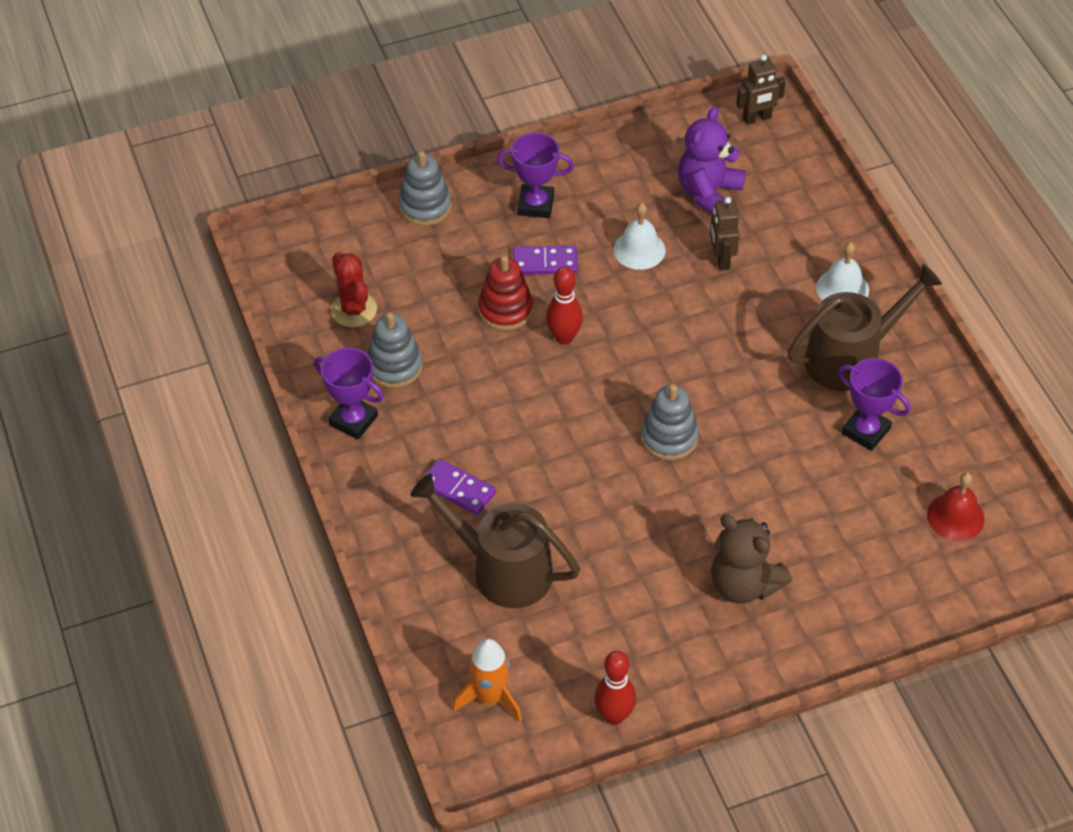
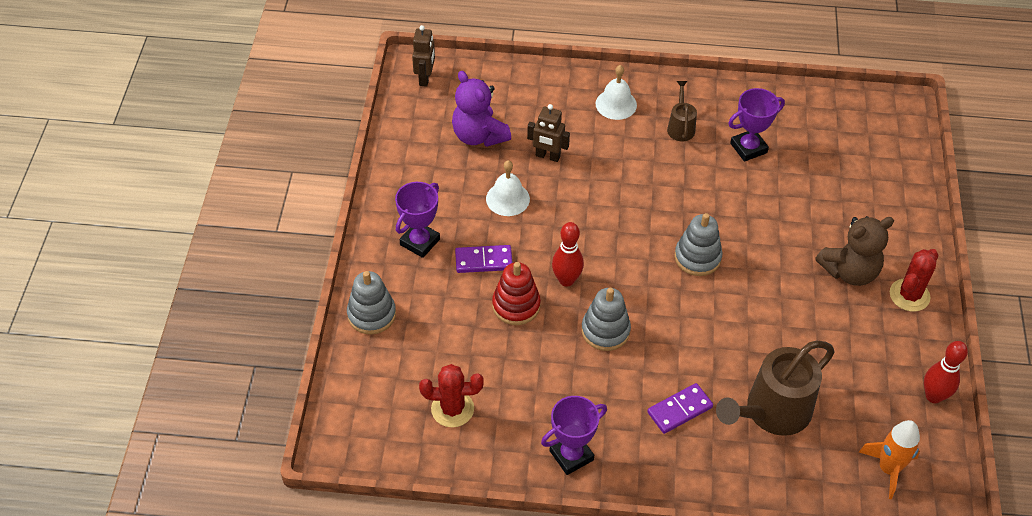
camera: 65 degrees left, 0 degrees up
(394, 366) = (530, 403): grey stacking toy -> grey stacking toy (605, 331)
(545, 263) = (483, 261): purple domino -> purple domino turned 60 degrees clockwise
(747, 653) = (909, 295): none -> red cactus
(851, 358) = (680, 127): brown watering can -> brown watering can, size x0.50
(955, 517) = (843, 136): red bell -> none

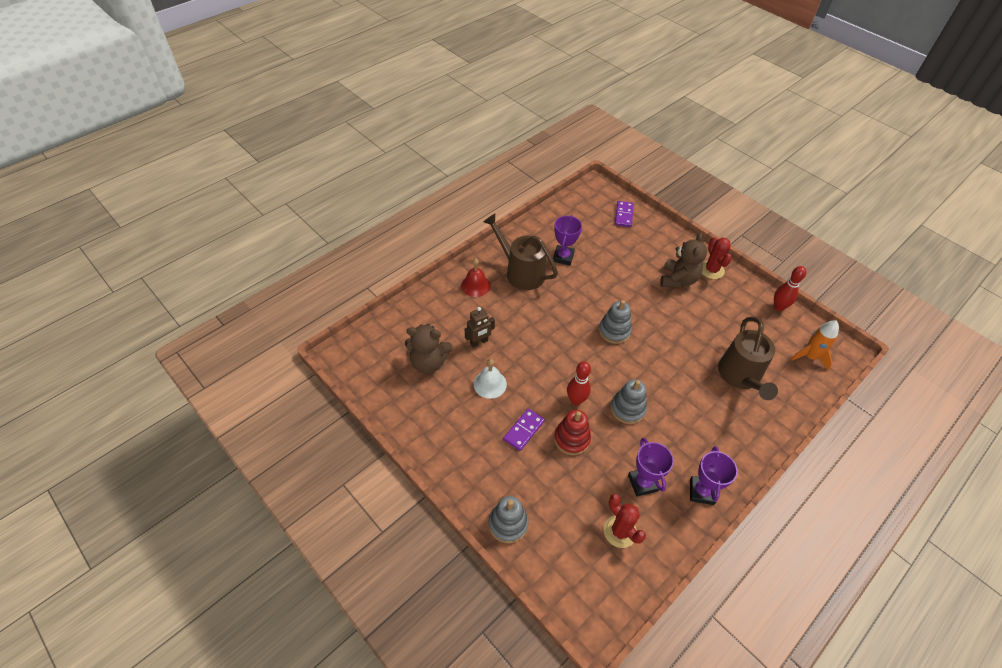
camera: 50 degrees left, 0 degrees up
(420, 242) = (477, 453): purple trophy -> purple trophy (642, 483)
(425, 78) = (354, 355): brown robot -> none
(452, 409) = (620, 531): red cactus -> red cactus turned 75 degrees counterclockwise
(479, 136) = (428, 362): purple teddy bear -> brown teddy bear
(616, 104) = (475, 285): white bell -> red bell
(679, 410) = (709, 415): purple domino -> purple domino (624, 215)
(680, 127) = (521, 272): brown watering can -> brown watering can, size x2.00

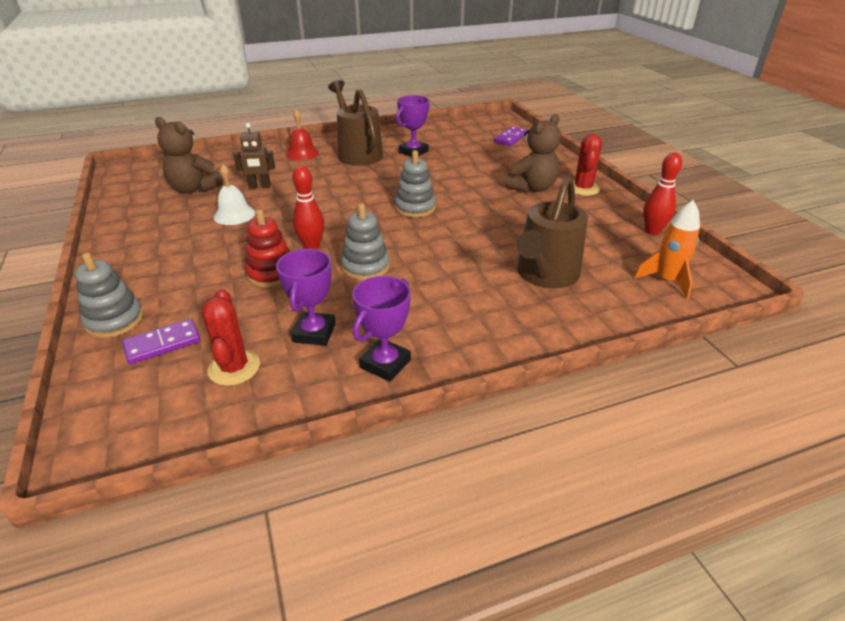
camera: 25 degrees right, 15 degrees down
(524, 430) = (226, 254): purple domino -> purple domino (162, 344)

